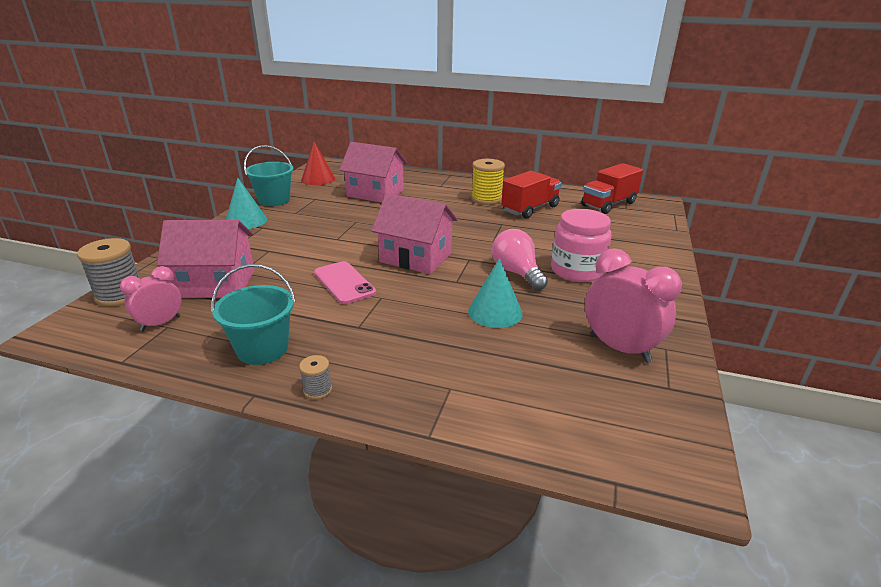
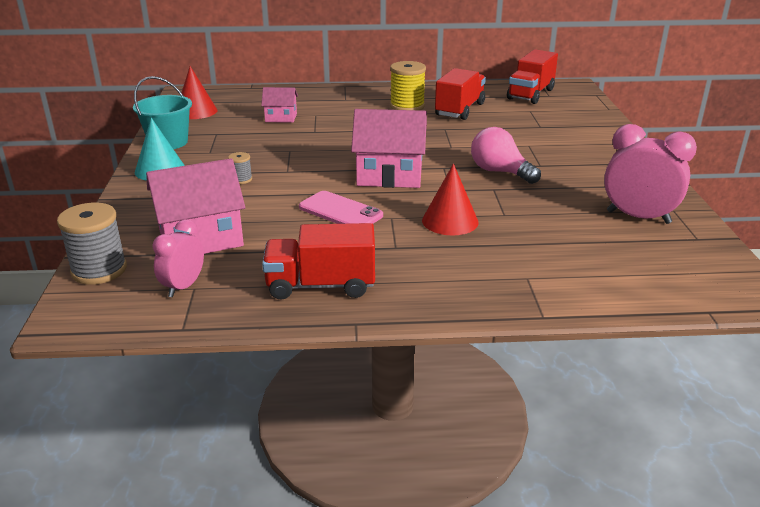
camera: 20 degrees left, 0 degrees up
(262, 349) = (321, 285): turquoise bucket -> red truck
(317, 390) = (412, 306): grey spool -> grey spool (241, 179)
(375, 193) = (281, 118): pink house -> pink house, size x0.54
(429, 312) = (450, 221): none -> red cone
(495, 312) = (510, 209): turquoise cone -> none
(576, 271) = (552, 160): pink jar -> none

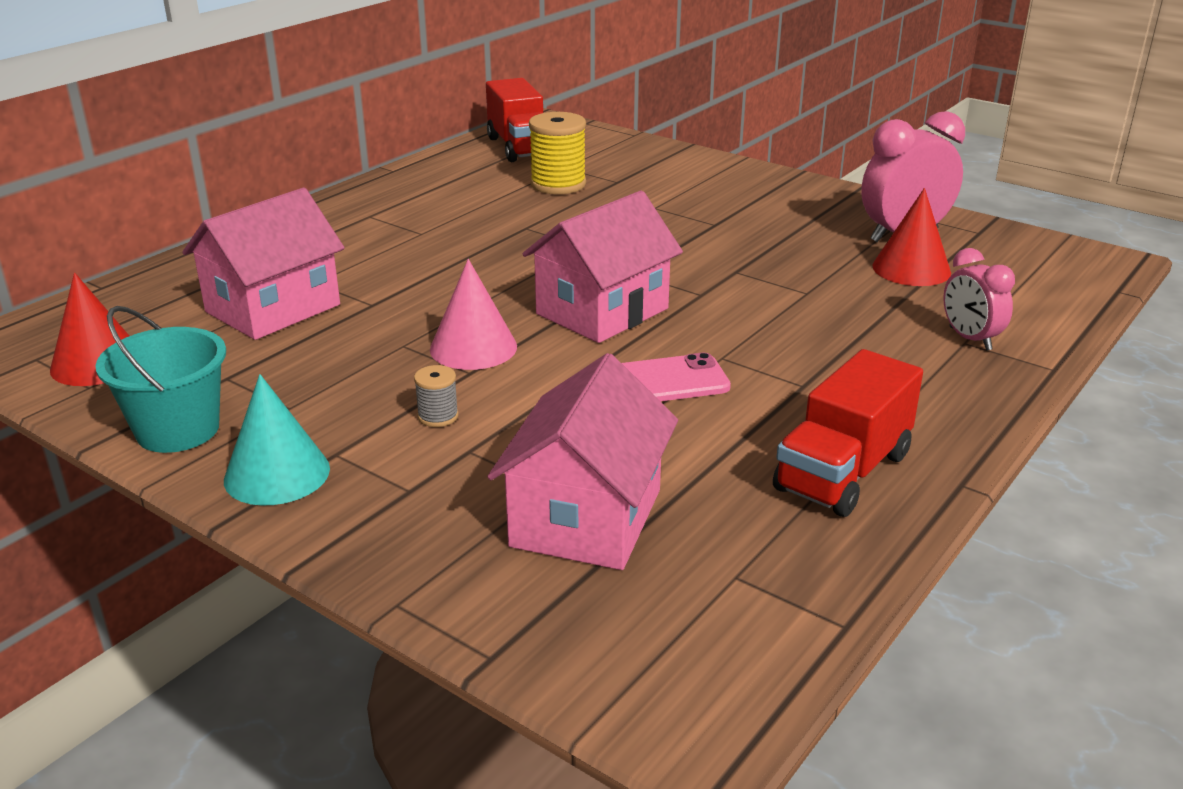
camera: 50 degrees left, 0 degrees up
(99, 270) = (568, 652): grey spool -> none
(183, 287) = (722, 584): pink clock -> pink clock (970, 339)
(281, 118) = (273, 308): pink house -> pink house, size x1.85
(309, 163) = (473, 347): none -> pink cone
(407, 106) = (413, 219): yellow spool -> yellow spool (558, 184)
(450, 221) = (781, 327): red cone -> red cone (911, 269)
(460, 110) = (487, 197): red truck -> none
(500, 172) = (698, 250): pink light bulb -> none

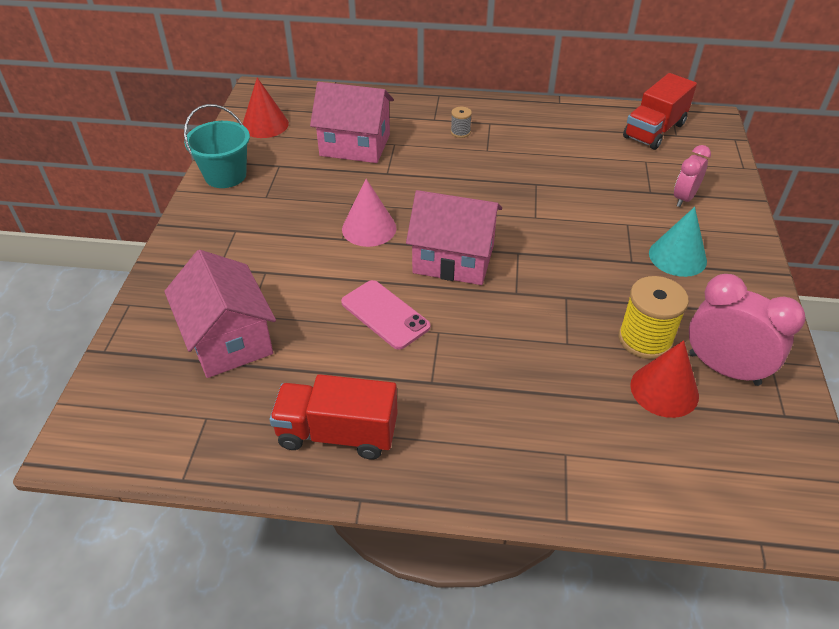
camera: 60 degrees right, 15 degrees up
(277, 474) = (208, 221): turquoise cone -> turquoise cone (677, 257)
(438, 416) = (290, 247): grey spool -> grey spool (460, 132)
(558, 184) = (614, 170): yellow spool -> yellow spool (645, 339)
(586, 518) = (228, 339): pink house -> pink house turned 75 degrees clockwise
(970, 339) = (573, 456): pink clock -> pink clock (684, 198)

